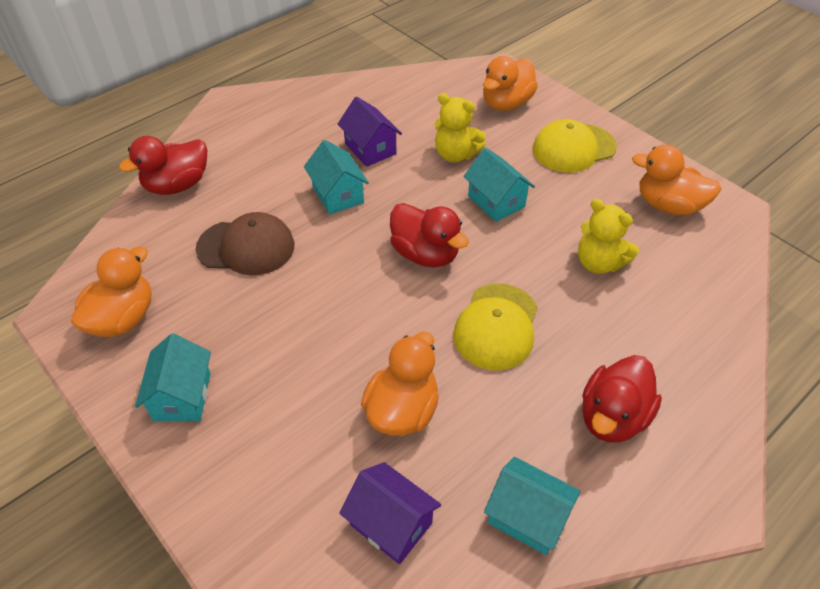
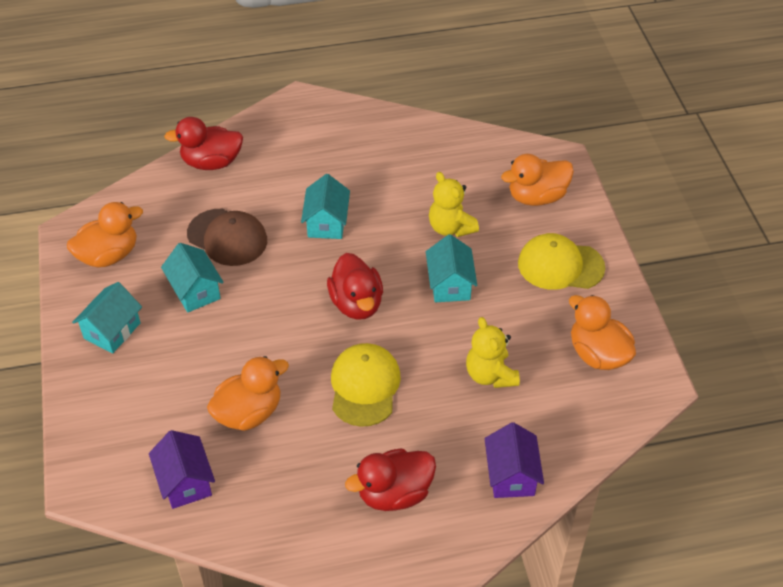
camera: 30 degrees right, 0 degrees up
(370, 149) = (383, 192): purple house -> purple house (511, 475)
(496, 326) = (364, 386): yellow cap -> yellow cap turned 135 degrees clockwise
(527, 517) = (277, 525): turquoise house -> turquoise house (195, 291)

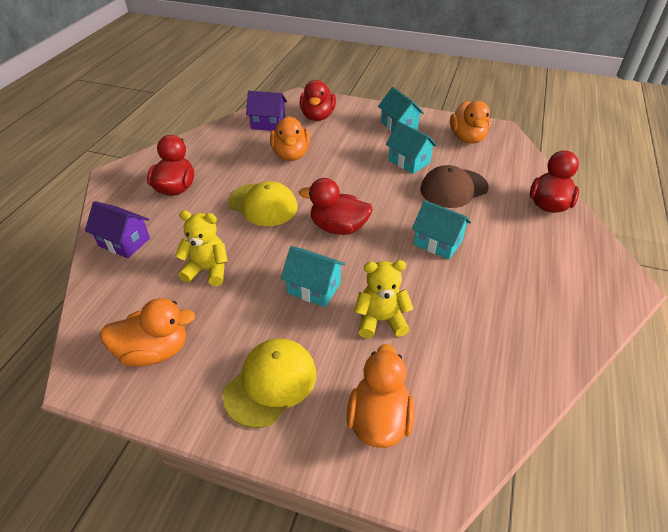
camera: 120 degrees right, 5 degrees down
(133, 432) = (317, 116): none -> red duck
(195, 291) = (409, 161): turquoise house -> turquoise house turned 45 degrees clockwise

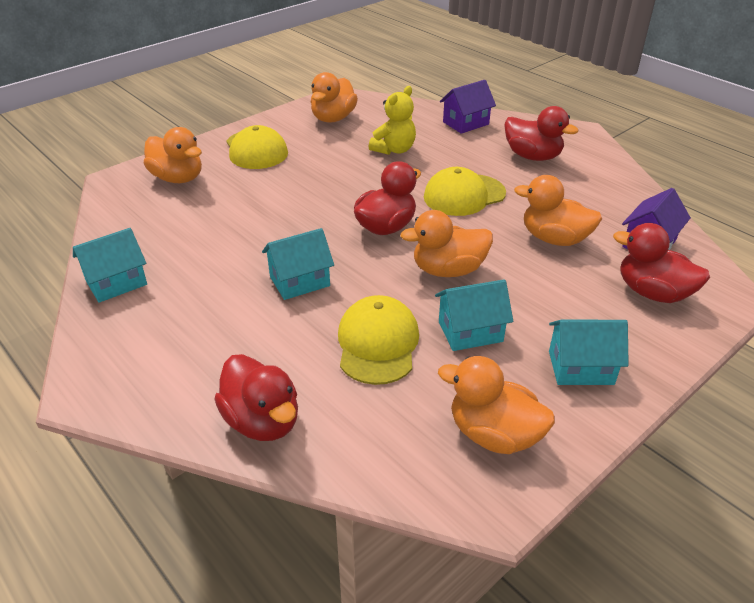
camera: 120 degrees right, 5 degrees down
(314, 288) = (321, 189): turquoise house -> turquoise house (116, 283)
(362, 184) = (448, 270): none -> orange duck
(380, 320) = (250, 208): yellow teddy bear -> none
(453, 188) = (377, 343): brown cap -> yellow cap

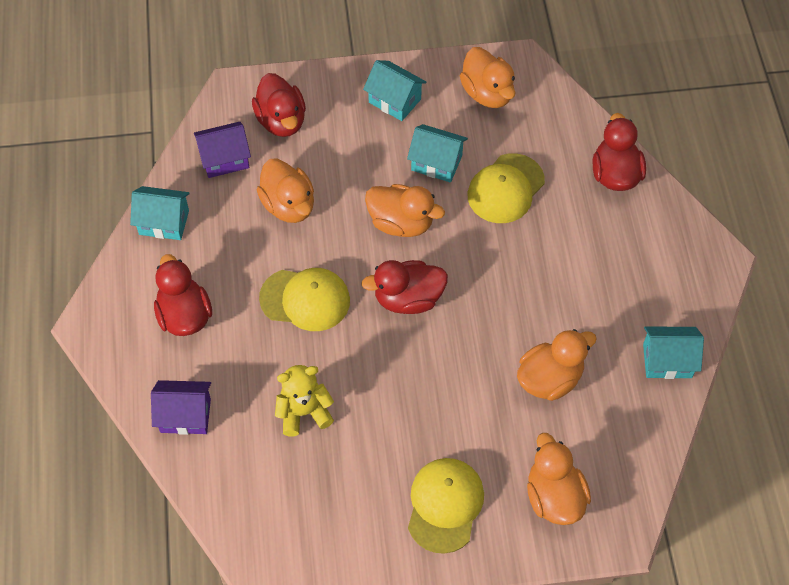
camera: 145 degrees left, 20 degrees up
(299, 281) = (521, 277): turquoise house -> turquoise house (164, 222)
(333, 118) = (317, 522): orange duck -> orange duck (550, 379)

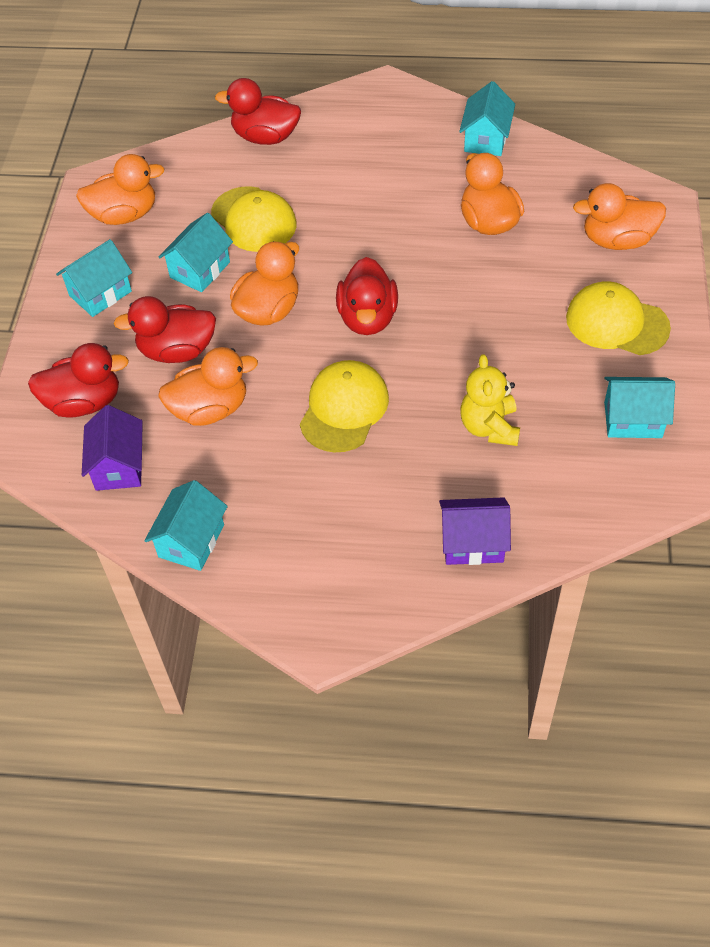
camera: 75 degrees left, 5 degrees down
(184, 315) = (335, 531): red duck -> red duck (177, 351)
(185, 415) = (472, 543): purple house -> purple house turned 75 degrees clockwise
(331, 528) = (633, 420): none -> turquoise house

